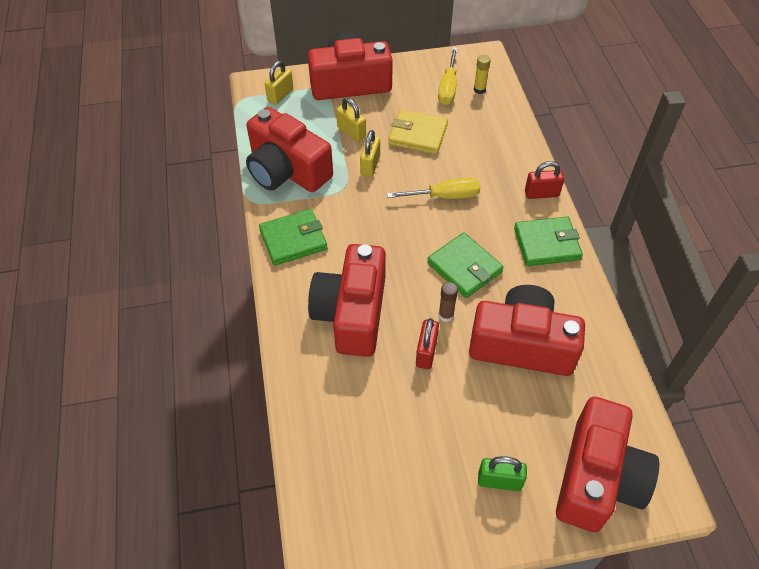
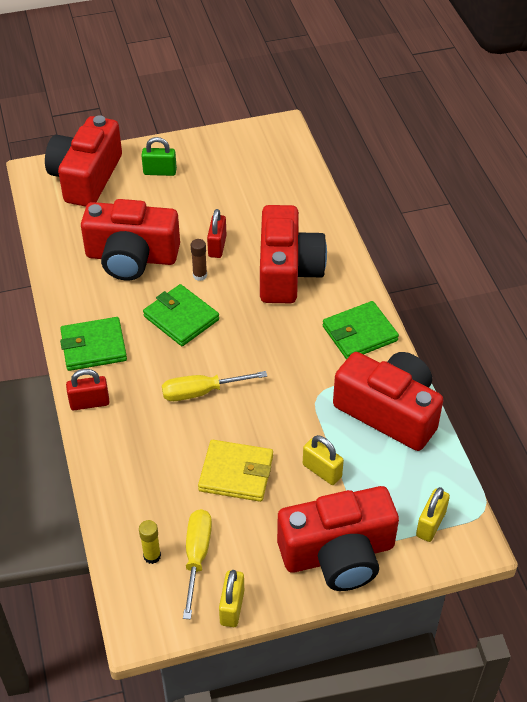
camera: 175 degrees right, 5 degrees down
(370, 165) = (291, 425): yellow padlock -> yellow padlock (232, 607)

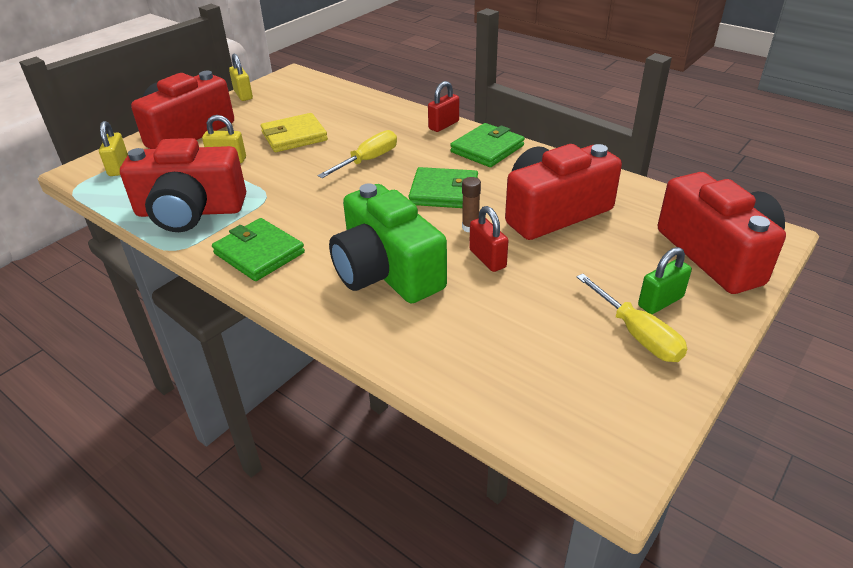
camera: 145 degrees right, 10 degrees down
(152, 556) = (314, 92): yellow glue stick -> none
(196, 557) = (284, 101): yellow screwdriver -> yellow screwdriver (637, 334)
(287, 271) = (386, 271): red camera -> green camera
(359, 333) = (259, 253): green wallet -> green wallet turned 75 degrees counterclockwise

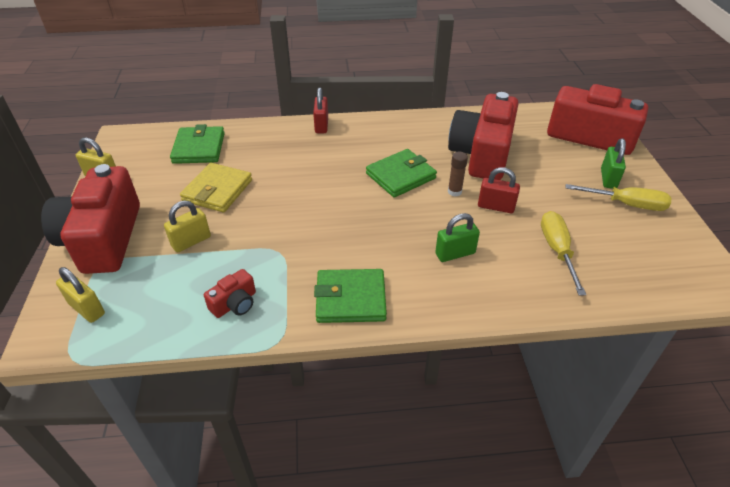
camera: 45 degrees left, 5 degrees up
(190, 211) = (235, 303): red camera -> red camera, size x0.43
(368, 160) = (311, 180): yellow screwdriver -> yellow screwdriver (557, 251)
(386, 271) = (455, 253): green camera -> green padlock
(487, 149) = (378, 130): green wallet -> green wallet (199, 148)

